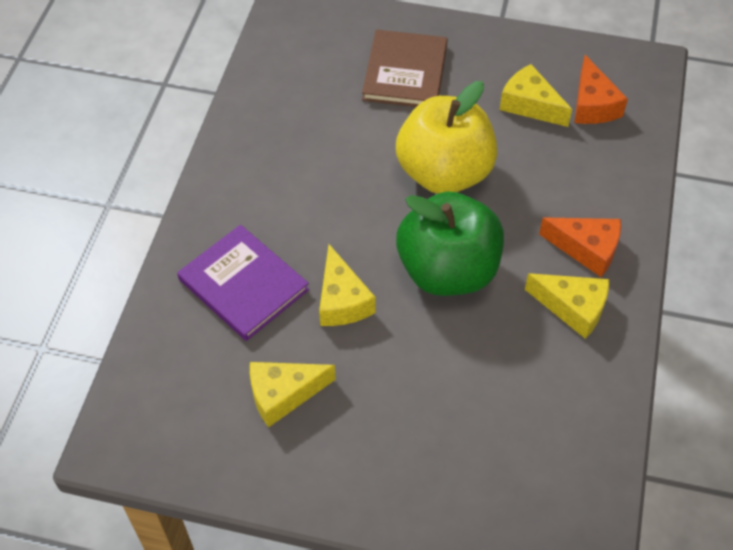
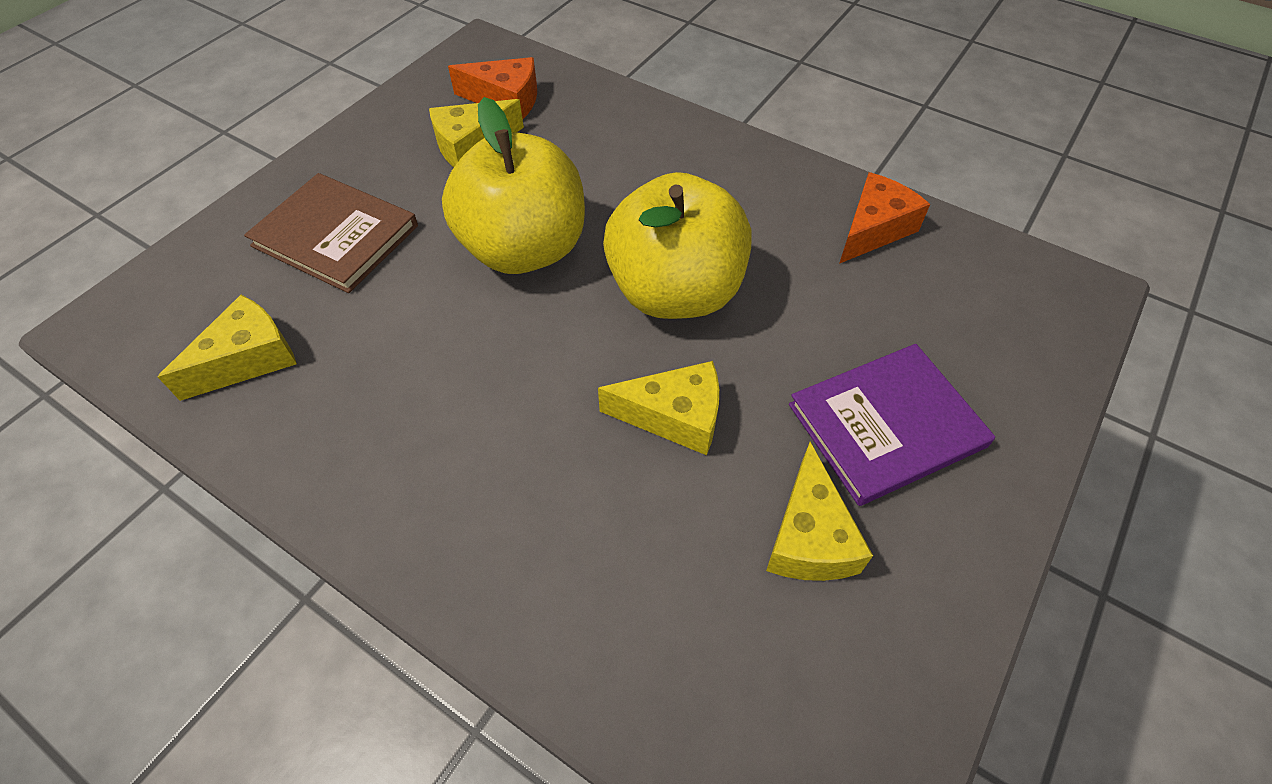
camera: 70 degrees left, 0 degrees up
(243, 285) = (594, 536): purple book -> purple book (886, 425)
(447, 271) = (675, 292): green apple -> yellow apple
(573, 308) = (771, 202): yellow cheese -> yellow cheese (248, 359)
(586, 249) = (698, 167): orange cheese -> orange cheese (873, 229)

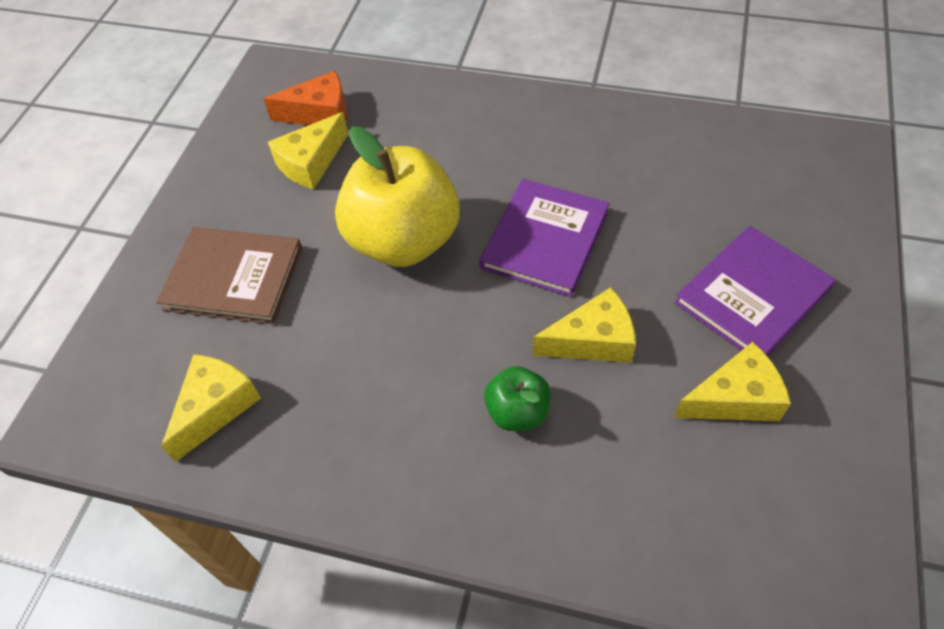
camera: 15 degrees left, 0 degrees up
(551, 467) = (517, 412): none -> green apple
(675, 292) = (545, 240): yellow apple -> purple book
(809, 536) = (734, 398): yellow cheese -> yellow cheese turned 90 degrees counterclockwise
(873, 229) = (675, 141): orange cheese -> none

